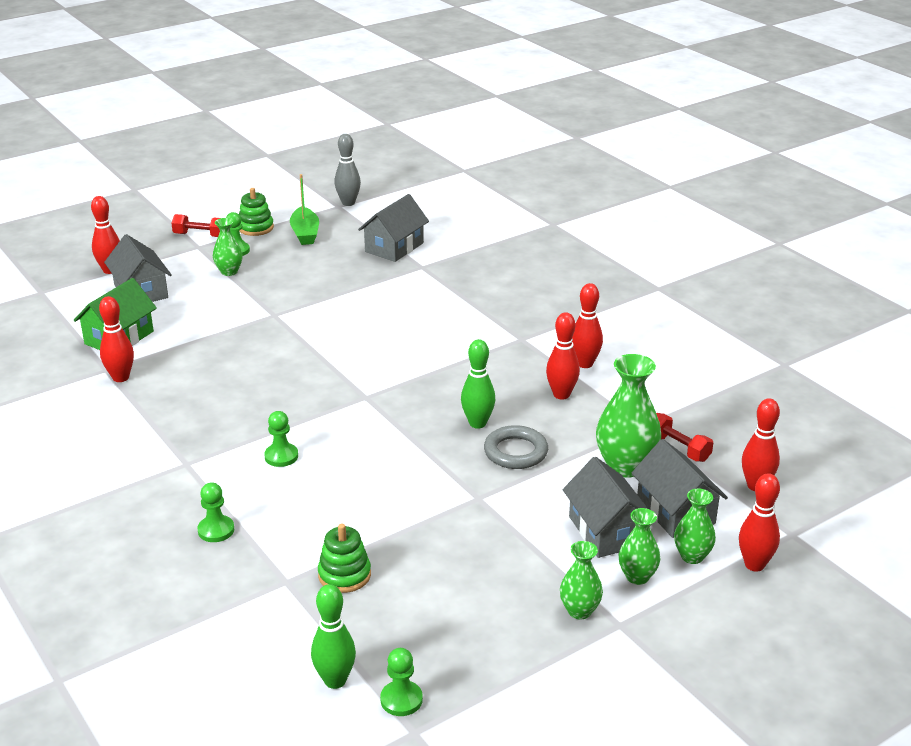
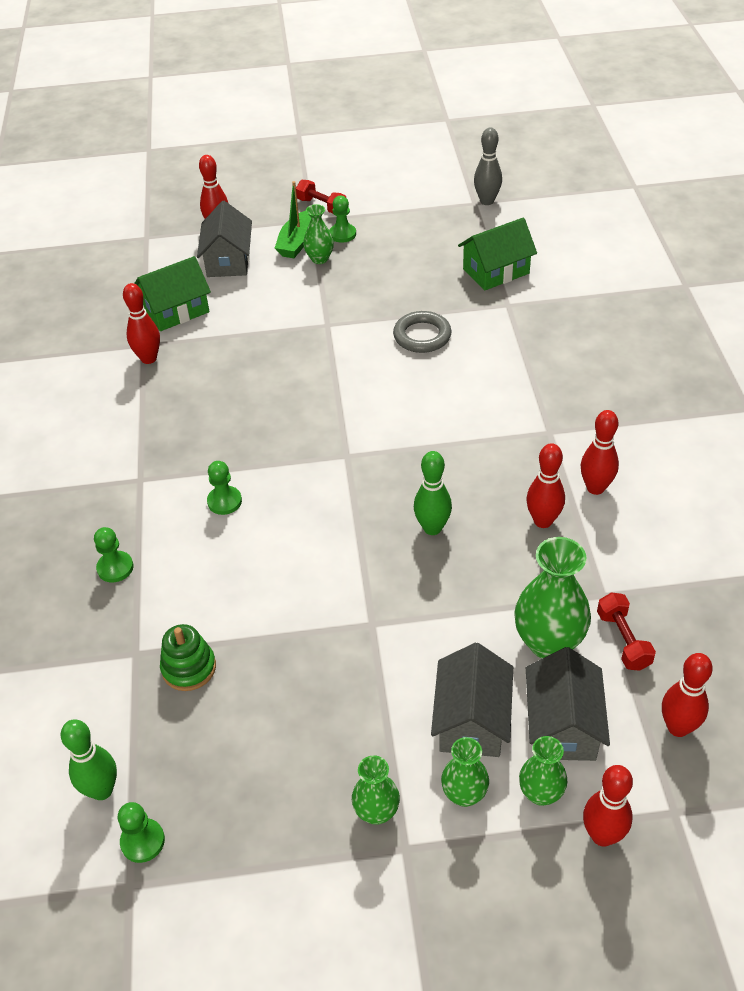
camera: 30 degrees right, 15 degrees up
(256, 228) = (378, 210): green stacking toy -> none
(305, 233) = (420, 230): green boat -> green boat (297, 243)
(394, 247) = (496, 271): grey house -> green house
(515, 452) = (446, 579): grey ring -> grey ring (422, 336)

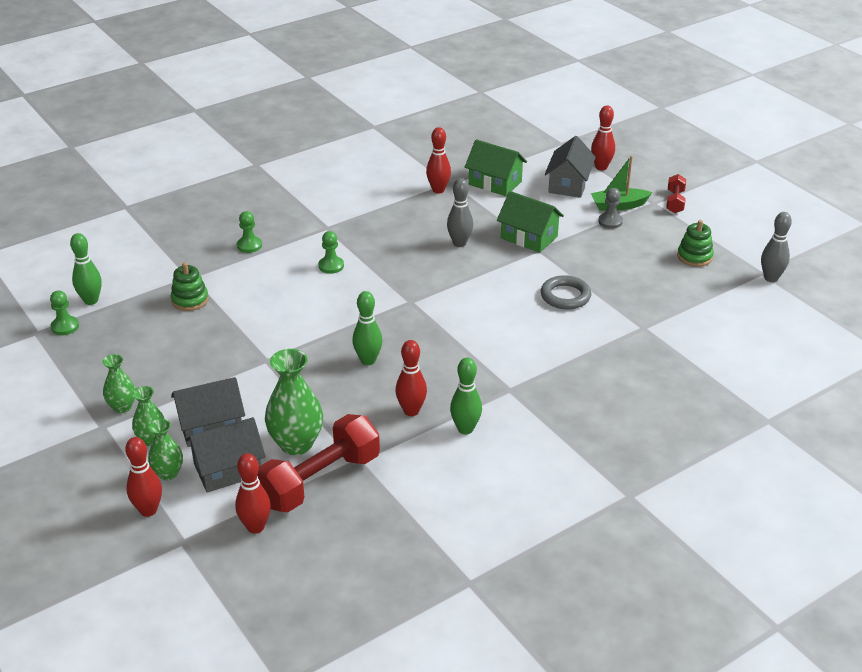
camera: 60 degrees right, 10 degrees down
(228, 260) = (568, 184): grey house -> grey house turned 45 degrees counterclockwise
(268, 378) = (459, 243): none -> grey bowling pin
(319, 259) = (610, 222): green vase -> grey pawn
(342, 234) = (650, 222): green pawn -> none
(420, 230) = (694, 257): none -> green stacking toy
(496, 271) = (680, 309): green house -> green house (529, 237)
(595, 488) = (465, 429): red bowling pin -> green bowling pin
(623, 640) = (320, 480): red dumbbell -> red dumbbell, size x2.00

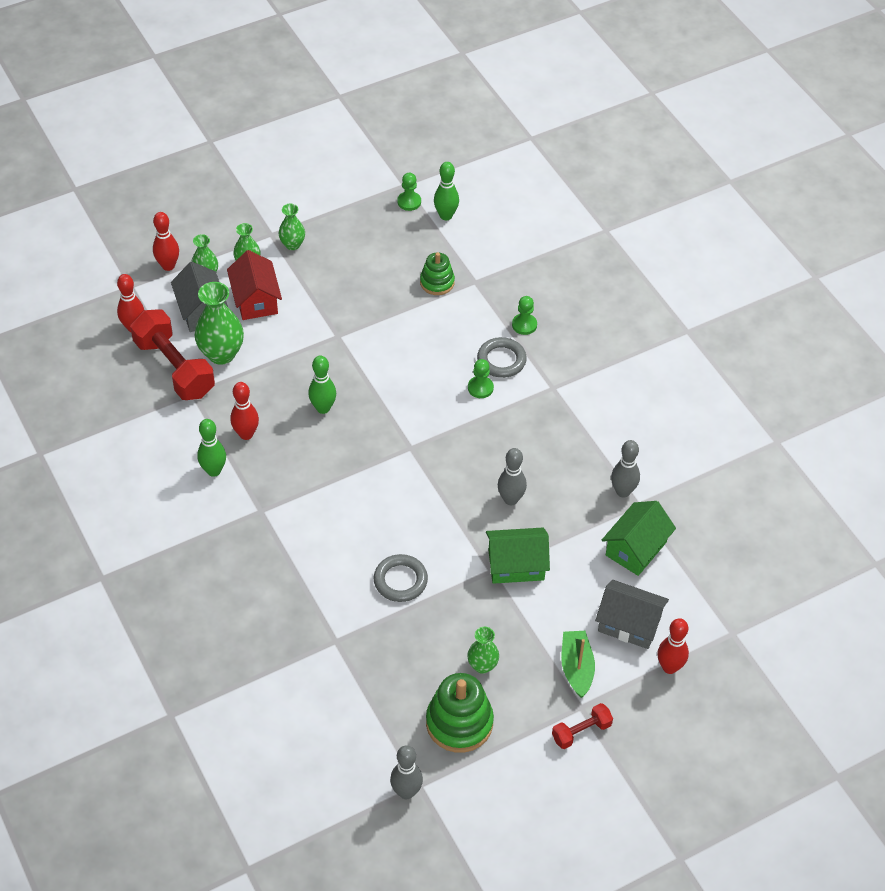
camera: 95 degrees right, 15 degrees up
(211, 427) = (255, 300): grey house -> red house
(295, 256) = (501, 360): none -> grey ring
(438, 190) = (623, 491): red bowling pin -> grey bowling pin
(529, 237) = (516, 565): green house -> green house turned 45 degrees clockwise
(610, 222) = (541, 651): grey pawn -> none
(635, 248) = (482, 665): none -> green vase
(675, 202) = (581, 731): red dumbbell -> red dumbbell turned 45 degrees counterclockwise
(694, 257) = (459, 723): green stacking toy -> green stacking toy, size x1.62

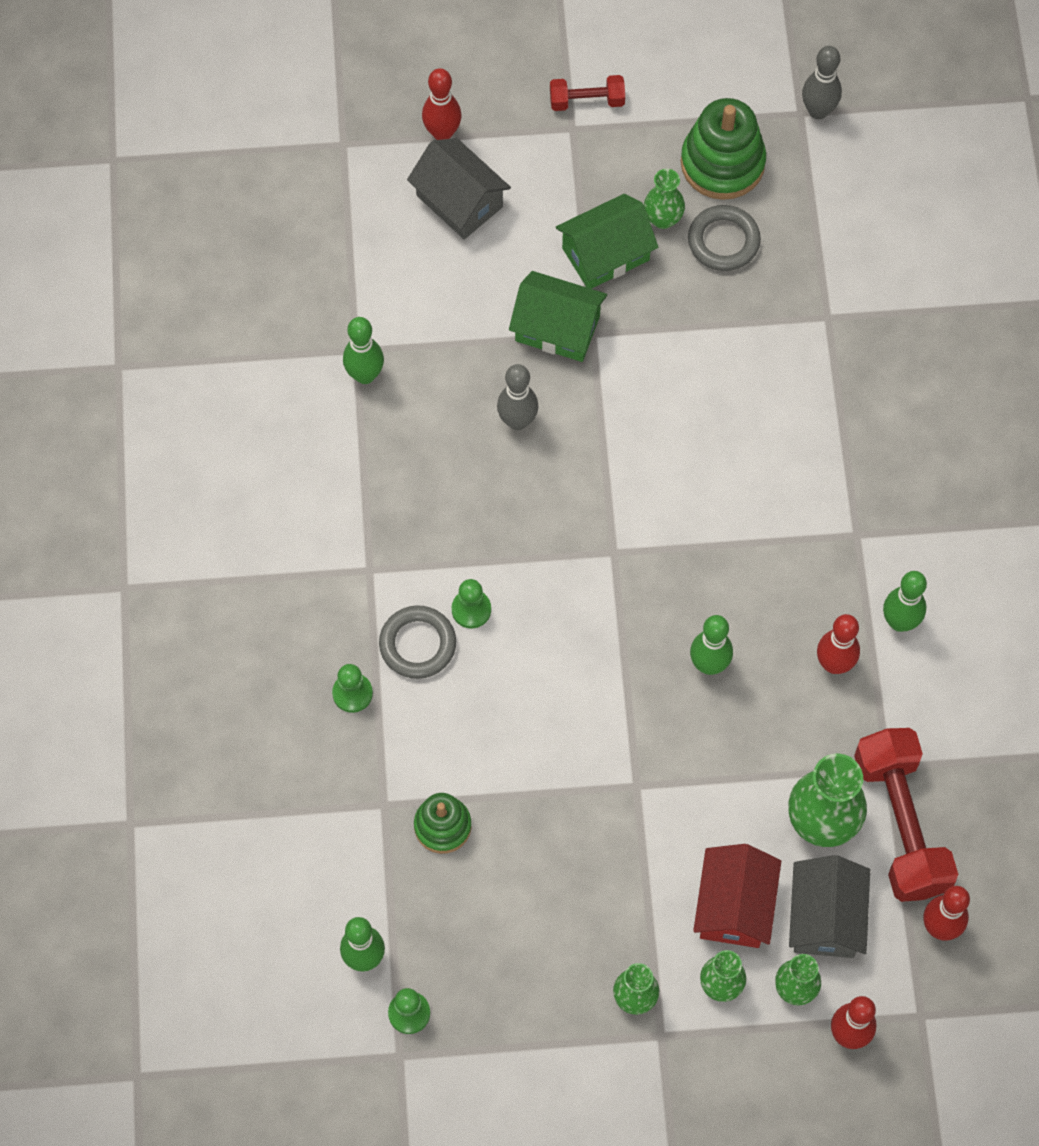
camera: 155 degrees left, 15 degrees up
(400, 581) = (713, 364): grey ring -> grey ring (723, 241)
(576, 668) = (552, 174): green boat -> none
(623, 491) = (365, 375): grey bowling pin -> green bowling pin
(636, 548) = (394, 292): green house -> green house (605, 254)

